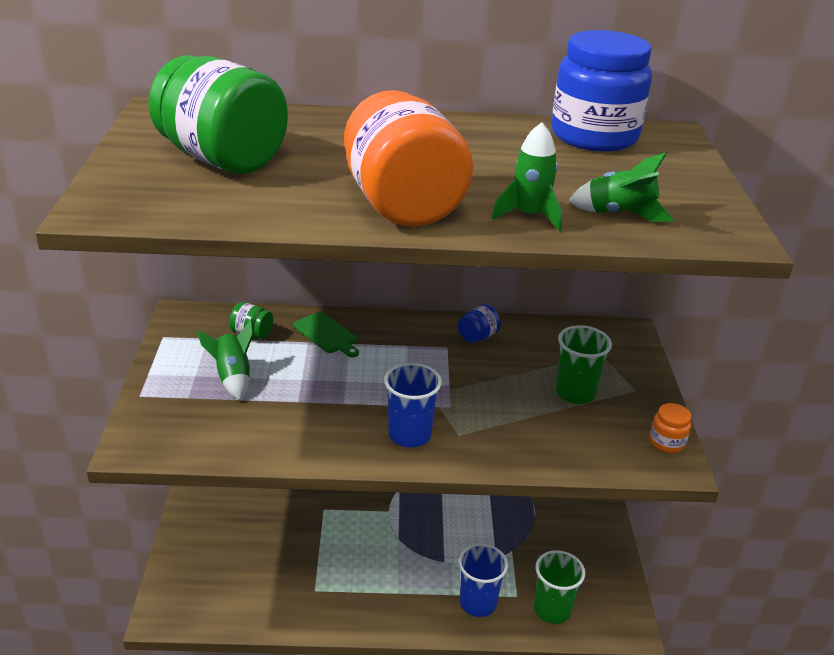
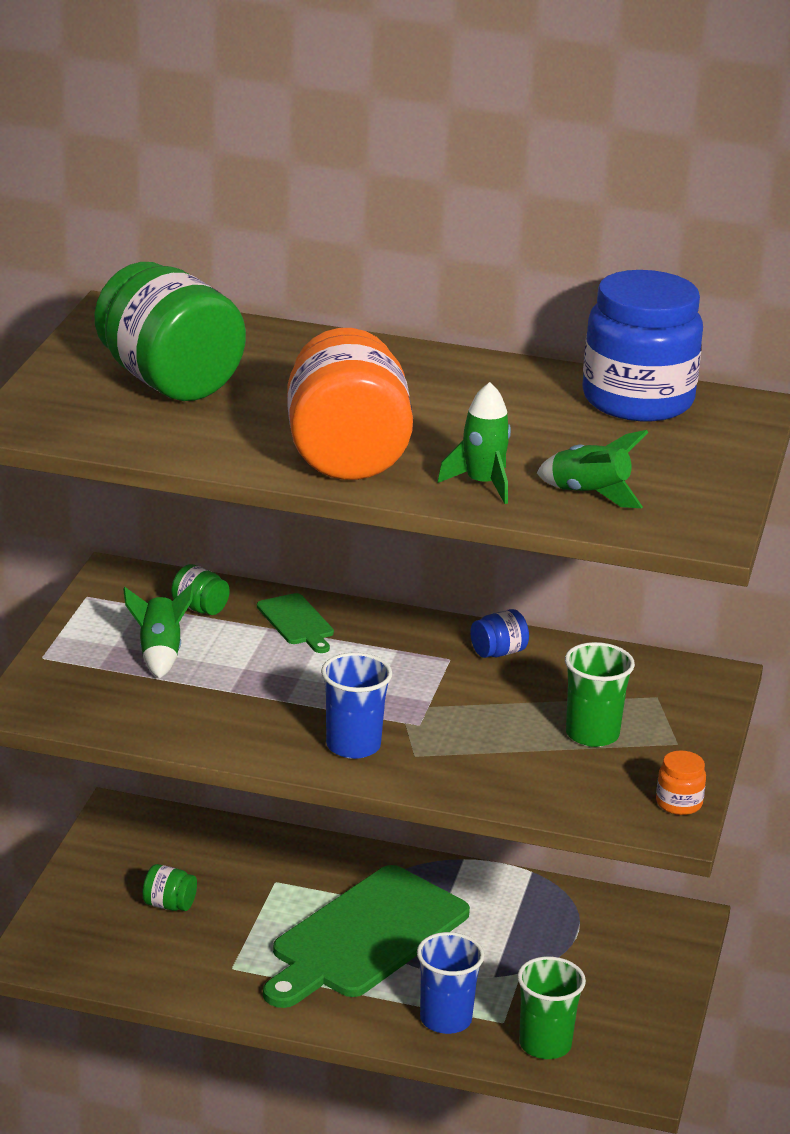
camera: 15 degrees right, 5 degrees down
(255, 544) = (169, 905): none -> green jar
(398, 543) = (365, 937): none -> green cutting board

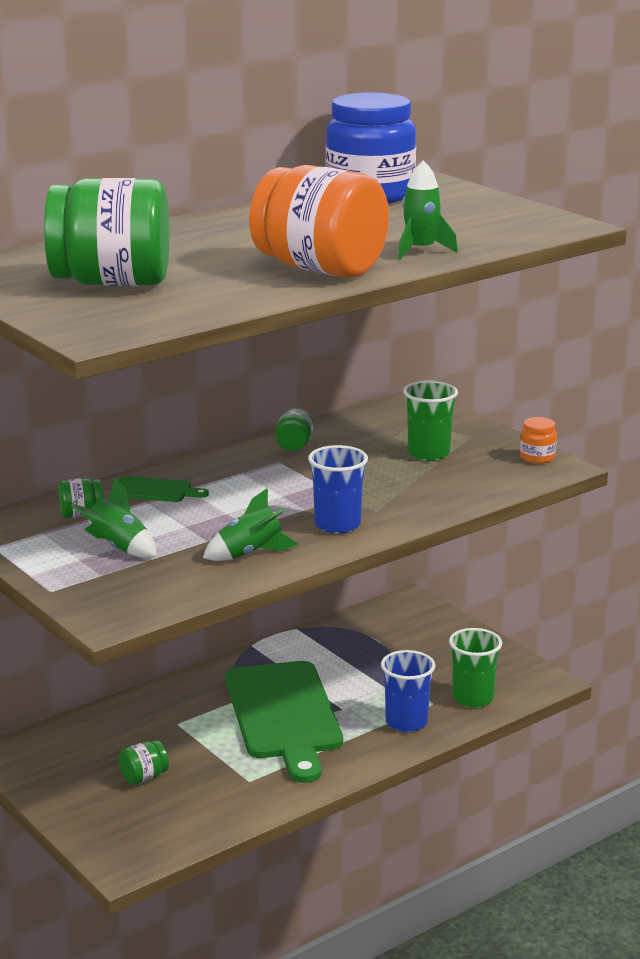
camera: 50 degrees left, 5 degrees down
(498, 652) = (294, 446): blue jar -> green jar
(590, 494) = (478, 233): green rocket -> green rocket (250, 554)

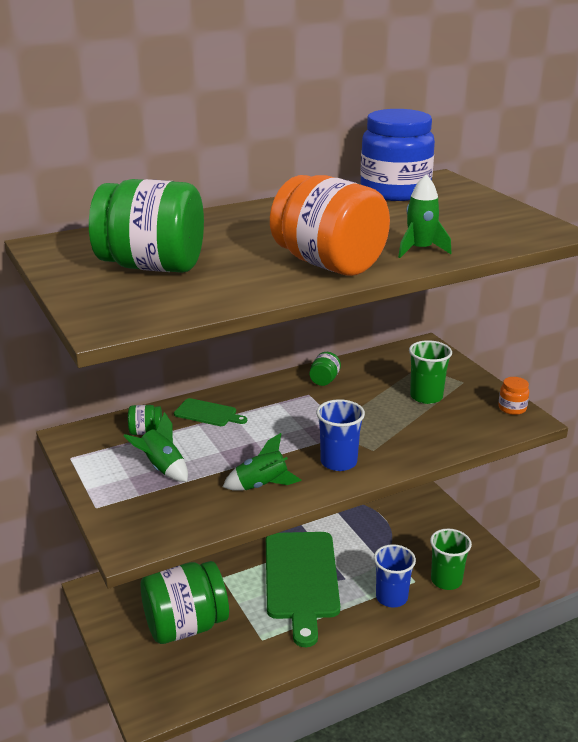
camera: 10 degrees right, 5 degrees up
(144, 777) = (185, 626): green jar -> green jar, size x2.45

